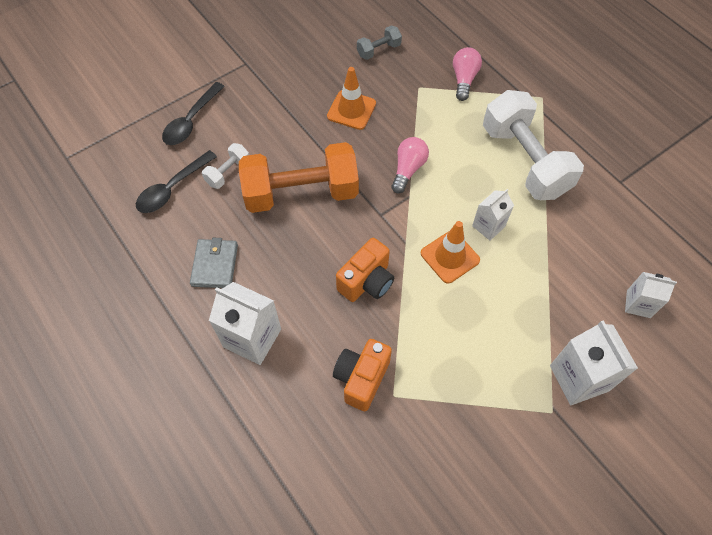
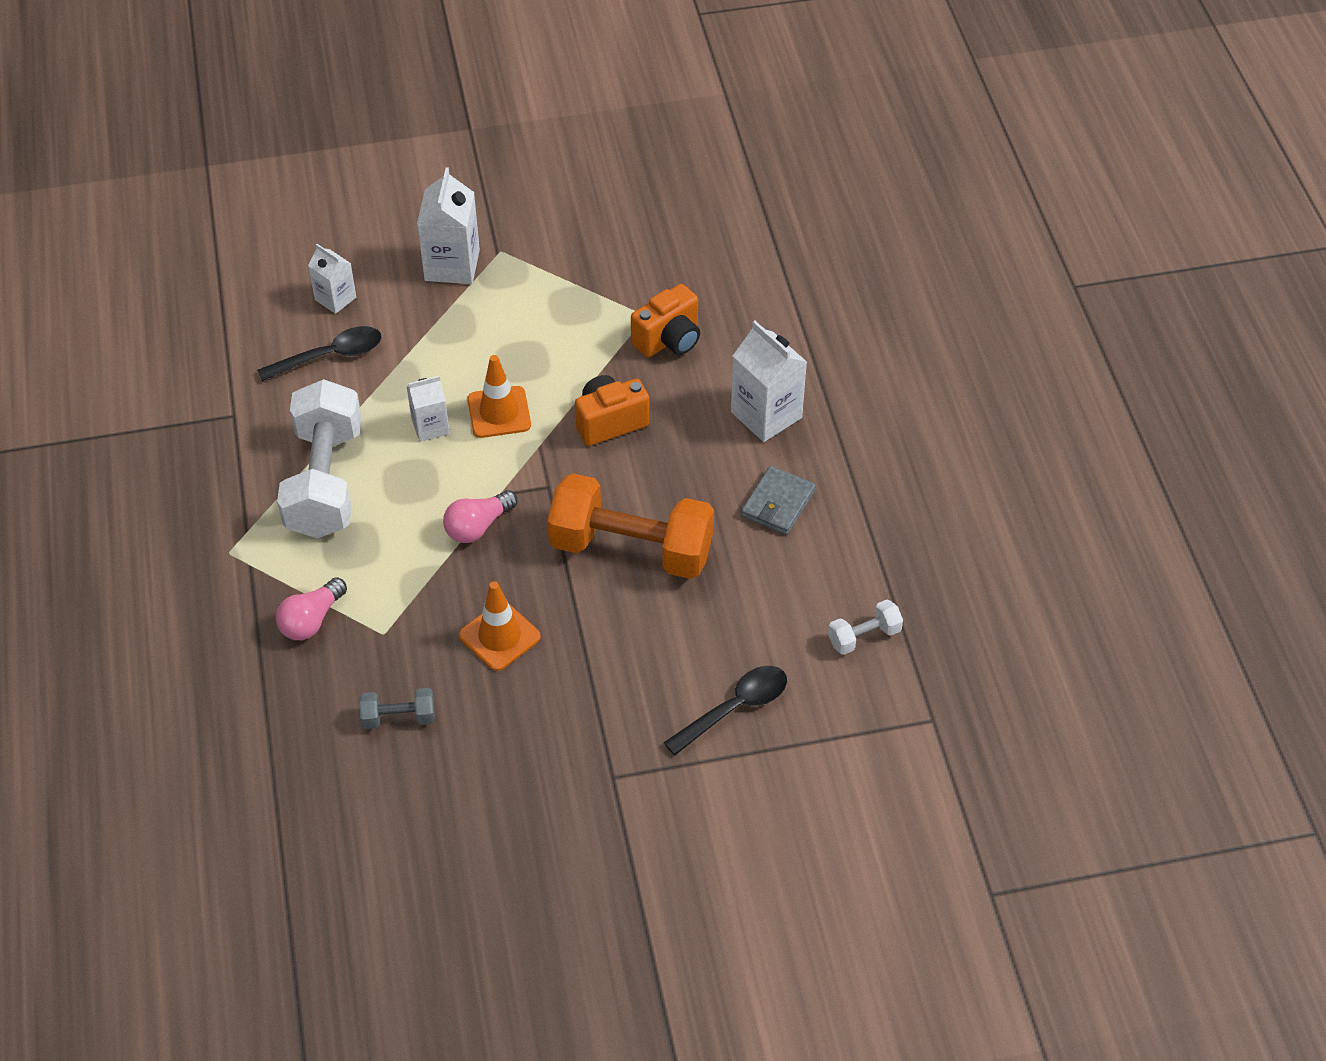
camera: 155 degrees left, 10 degrees down
(172, 189) = (797, 617): black spoon -> black spoon (330, 356)
(228, 172) = (714, 611): white dumbbell -> white dumbbell (864, 636)

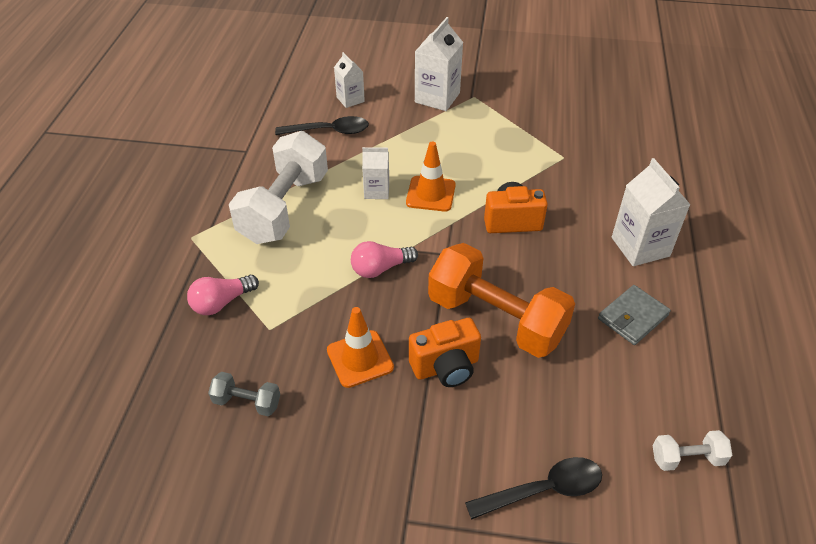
camera: 20 degrees right, 5 degrees down
(669, 340) = (577, 177): orange camera -> orange camera (446, 367)

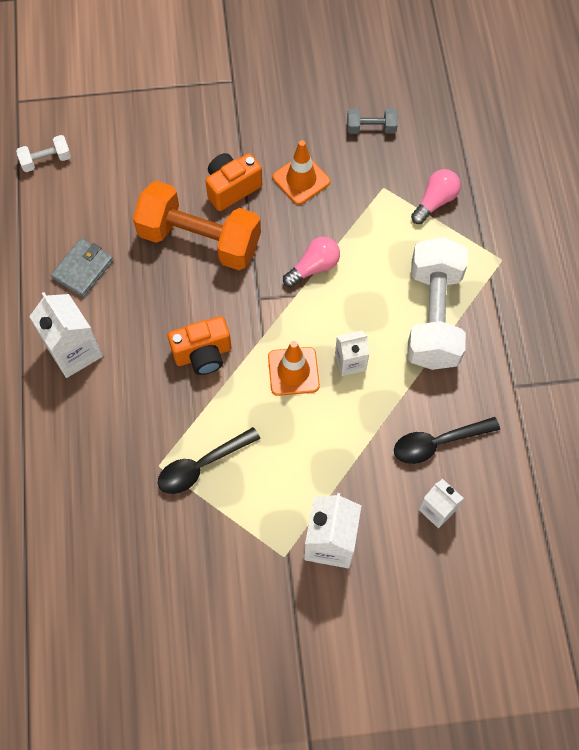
camera: 165 degrees right, 20 degrees up
(544, 490) = (145, 118): black spoon -> black spoon (201, 466)

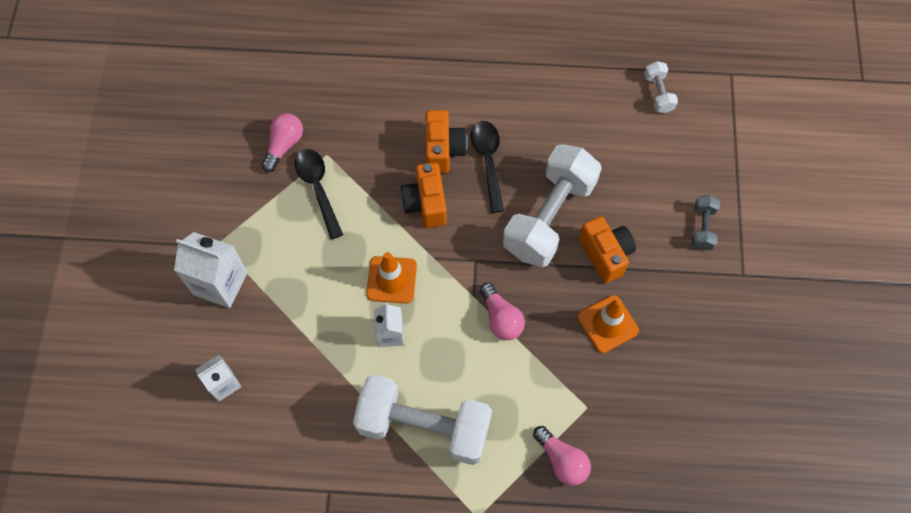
camera: 100 degrees right, 0 degrees up
(74, 351) = (450, 100): white carton -> none
(83, 269) = (533, 114): grey wallet -> none
(137, 348) = (443, 150): none -> orange camera
(153, 515) = (284, 145): none -> pink light bulb
(200, 240) = (549, 217): orange dumbbell -> white dumbbell
(371, 128) = (666, 410): grey dumbbell -> grey dumbbell (702, 227)
(437, 443) = (288, 399): black spoon -> black spoon (488, 161)

